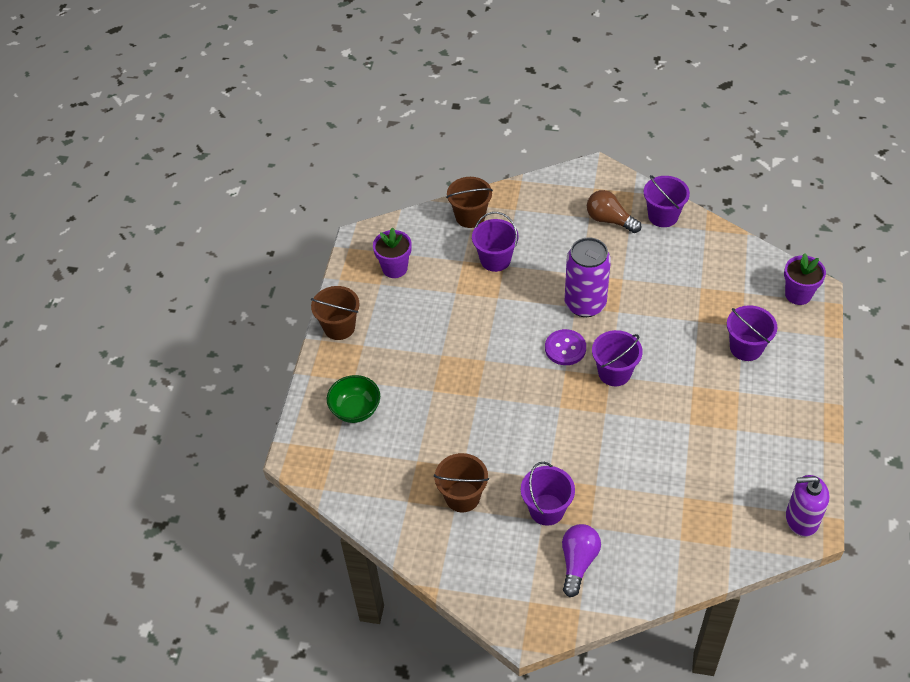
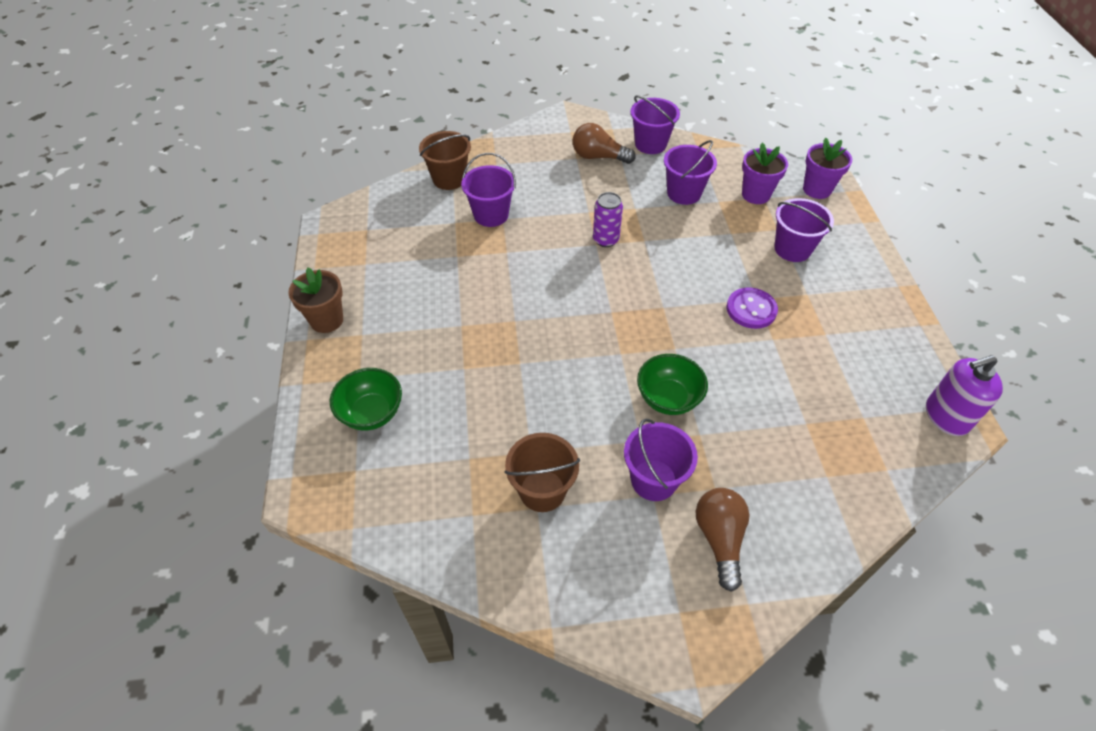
camera: 20 degrees left, 0 degrees up
(339, 327) = (327, 320): brown bucket -> brown flower pot
(395, 268) = (378, 244): purple flower pot -> purple flower pot (755, 195)
(565, 348) = (602, 289): purple button -> purple button (751, 309)
(578, 562) = (719, 539): purple light bulb -> brown light bulb
(582, 452) = (668, 398): none -> green bowl
(585, 304) = (605, 240): purple can -> purple can, size x0.56
(614, 373) = (667, 303): purple bucket -> purple bucket (684, 193)

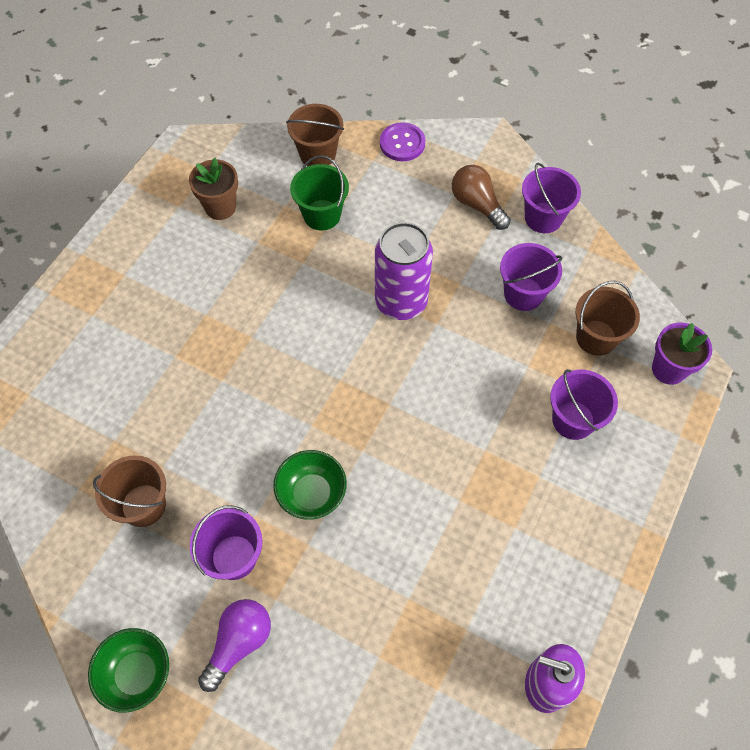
camera: 35 degrees right, 10 degrees up
(327, 320) = (108, 245): brown flower pot -> brown flower pot (220, 207)
(372, 413) = (76, 353): green bowl -> green bowl (137, 674)
(491, 215) = (322, 215): purple bucket -> green bucket
(605, 240) = (401, 302): purple can -> purple can, size x1.79
(719, 539) = (239, 643): brown light bulb -> purple light bulb
(751, 309) = (468, 457): purple button -> purple button (402, 143)
(755, 195) = (596, 337): purple flower pot -> brown bucket

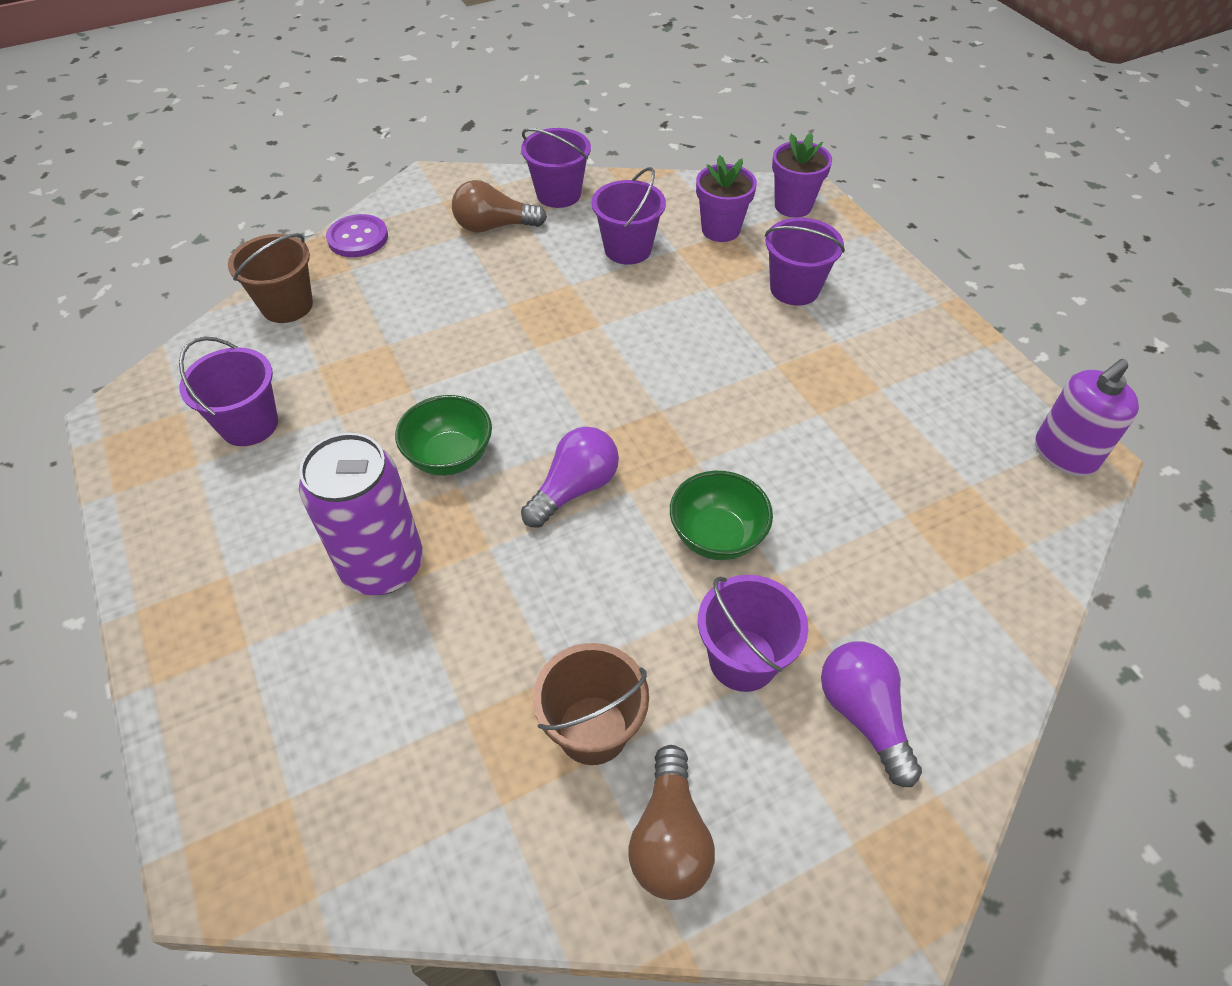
camera: 55 degrees left, 10 degrees down
(106, 579) = (669, 838): none -> brown light bulb
(137, 674) = (837, 867): green bowl -> green bowl (450, 457)
(220, 207) = (249, 424): brown flower pot -> purple bucket
(292, 396) = (574, 489): none -> purple light bulb
(322, 215) = (369, 342): green bucket -> none
(401, 302) = (546, 337): purple can -> purple can (383, 566)
(596, 337) = (720, 230): brown bucket -> purple flower pot

